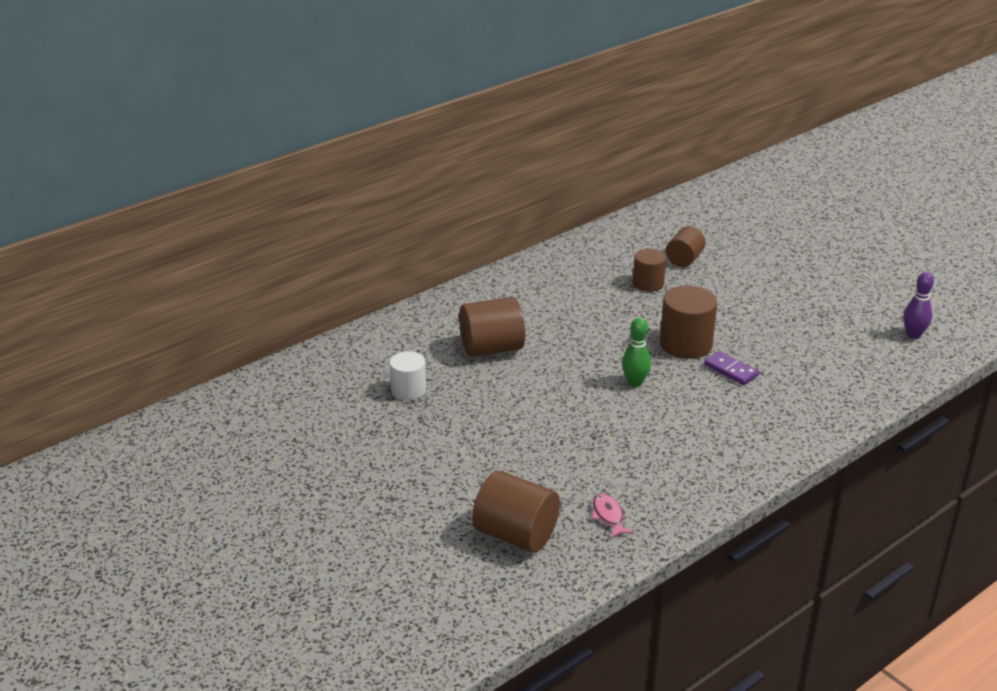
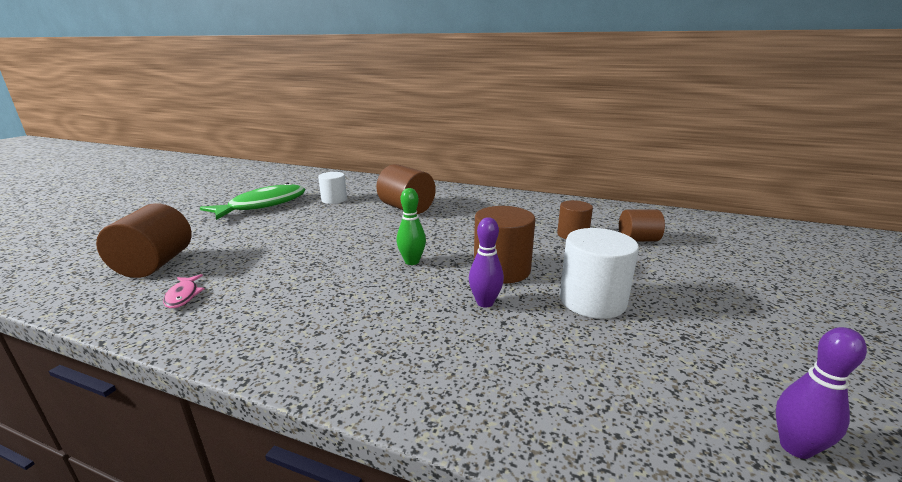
camera: 60 degrees right, 10 degrees down
(376, 447) = (263, 205): none -> green fish
(608, 516) = (183, 296): pink fish -> pink fish turned 120 degrees clockwise
(730, 370) = (485, 302): purple domino -> purple bowling pin
(760, 326) = (592, 301): none -> white cylinder

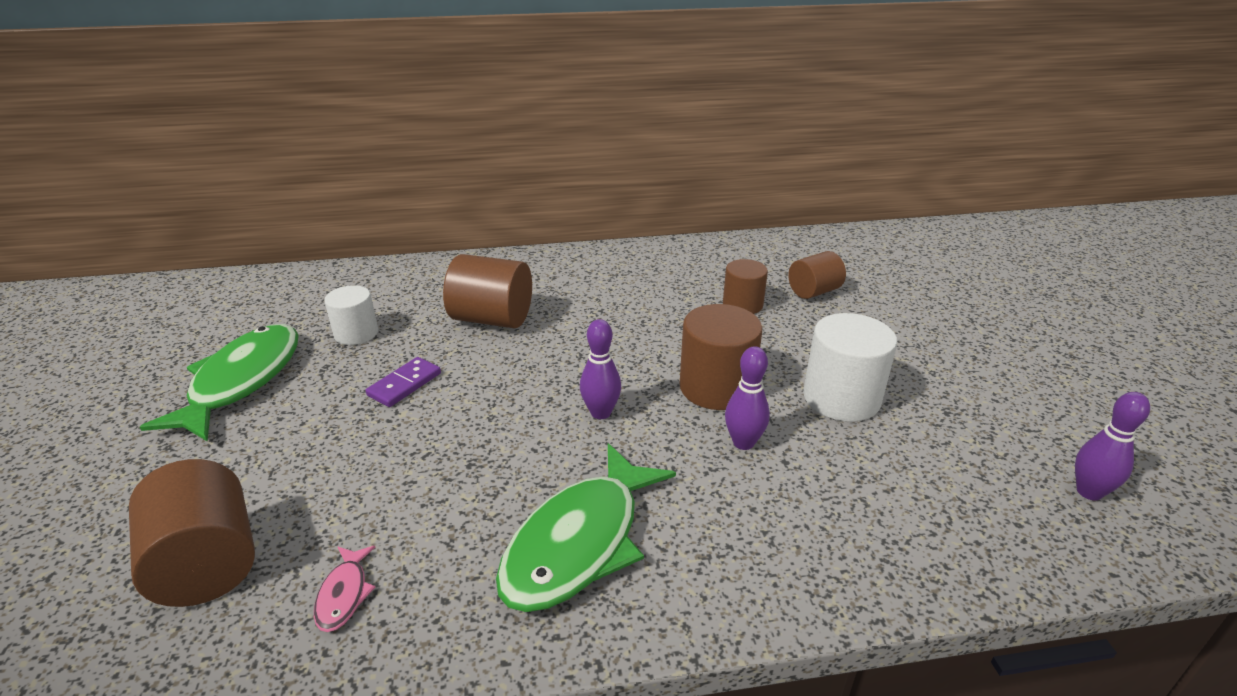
camera: 30 degrees left, 10 degrees up
(183, 296) = (344, 594): pink fish -> pink fish turned 45 degrees clockwise
(318, 317) = (579, 542): none -> green fish
(328, 223) = (404, 384): none -> purple domino
(412, 261) = (600, 413): green bowling pin -> purple bowling pin

